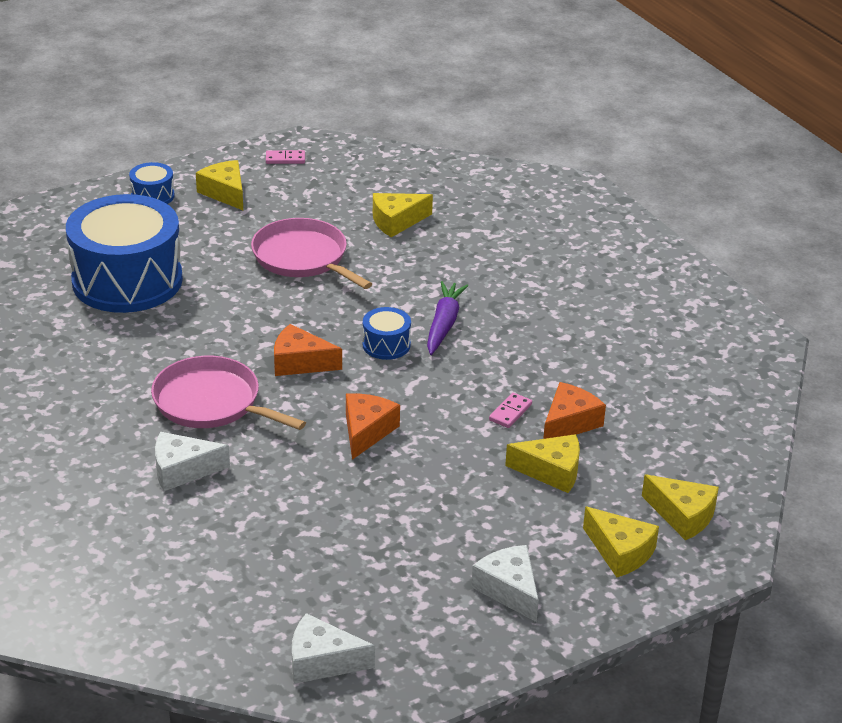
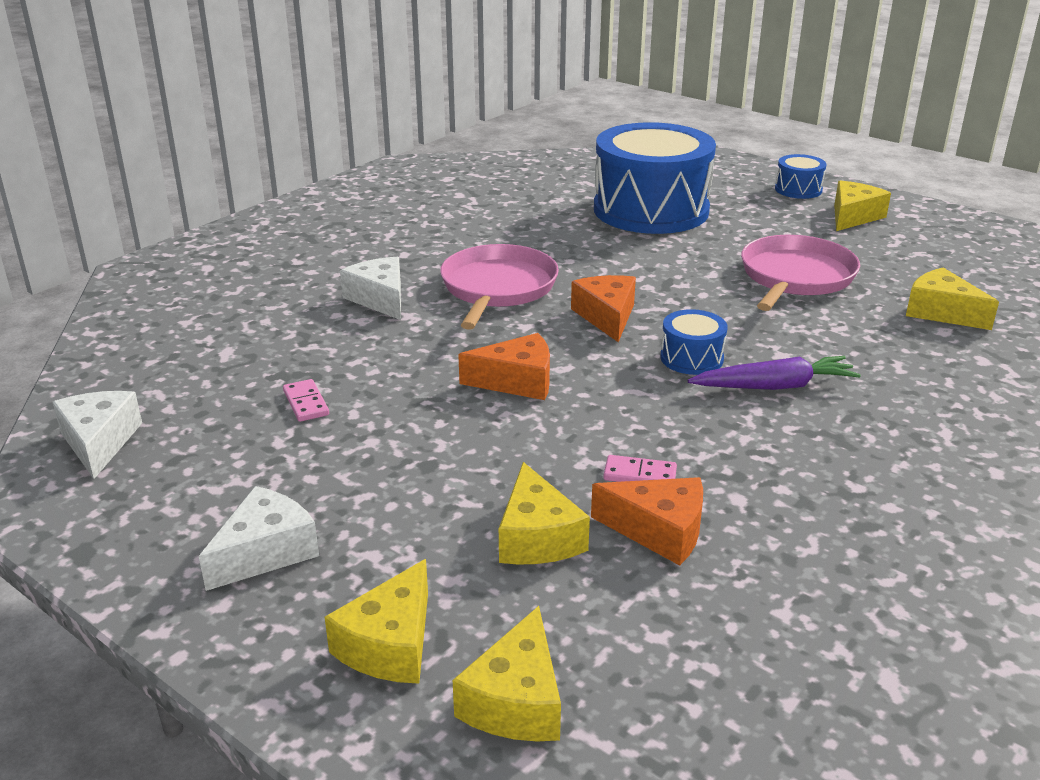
camera: 70 degrees right, 5 degrees down
(285, 159) = (960, 229): pink domino -> pink domino (306, 403)

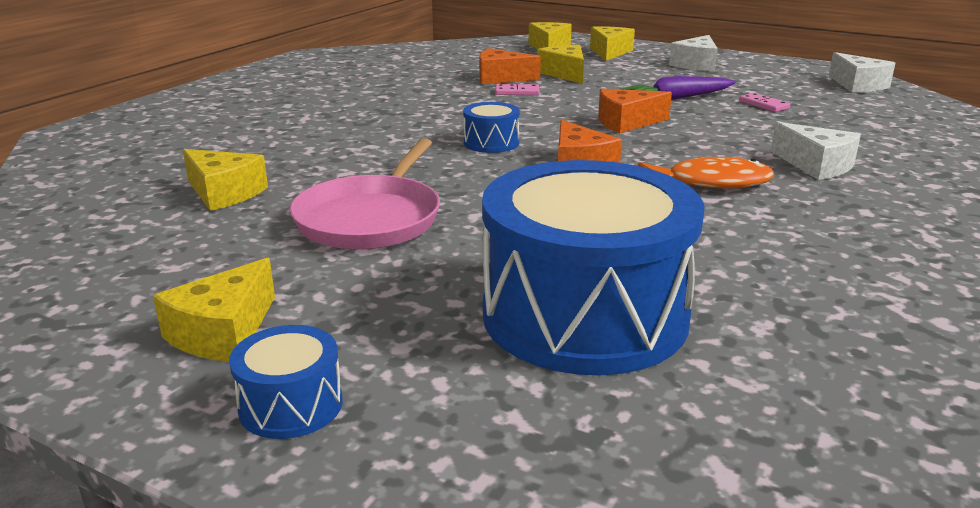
camera: 170 degrees right, 5 degrees down
(497, 288) = (711, 182): pink pan -> orange fish
(774, 386) = (422, 131): purple carrot -> purple carrot (676, 98)

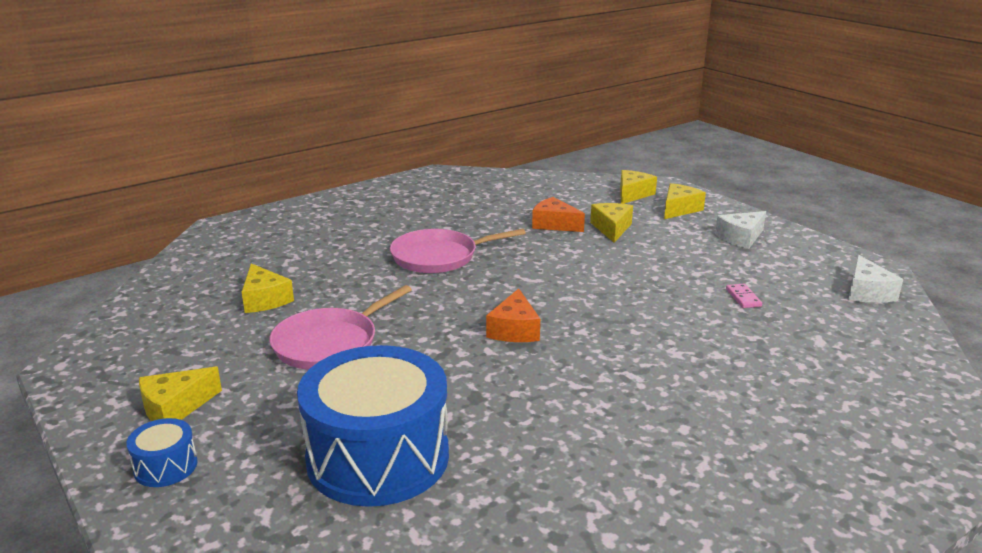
camera: 25 degrees right, 0 degrees up
(407, 120) = (439, 257): none -> pink pan
(491, 143) = (475, 292): blue drum -> none
(517, 92) = (550, 242): pink domino -> none
(626, 122) = (601, 293): orange cheese -> none
(676, 98) = (674, 275): purple carrot -> none
(711, 182) = (595, 369): orange fish -> none
(816, 165) = (703, 373): white cheese -> none

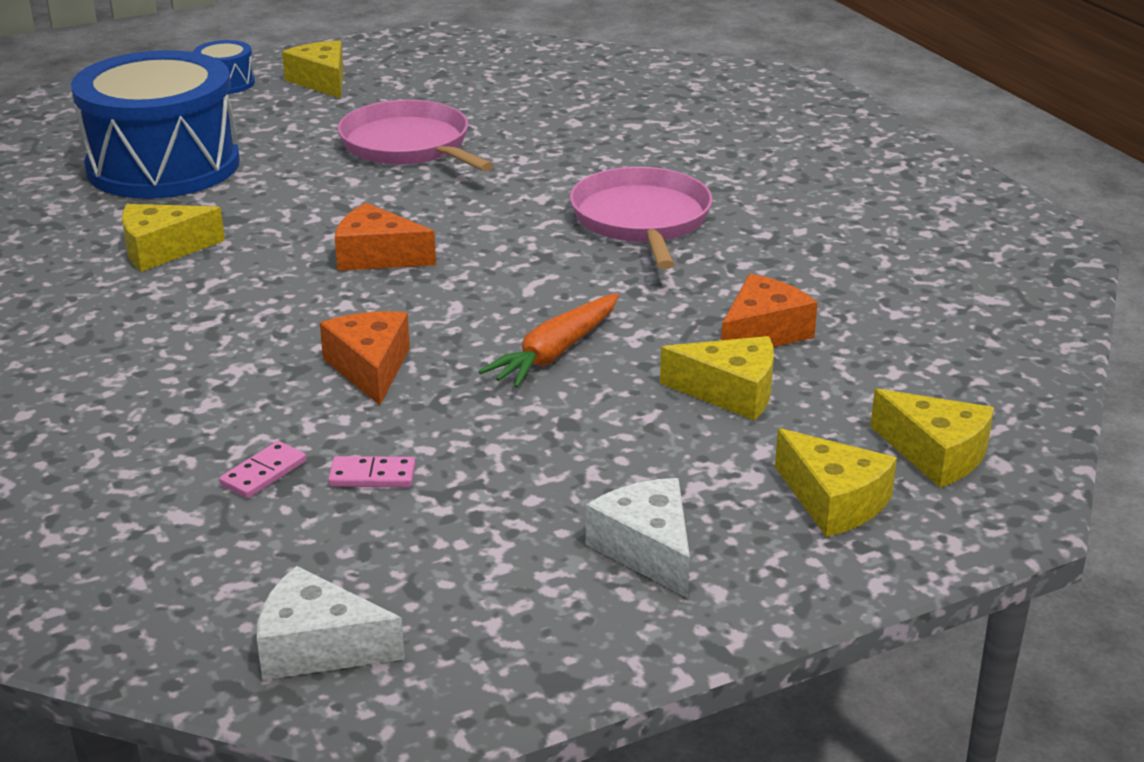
camera: 100 degrees right, 5 degrees up
(264, 299) = (543, 111): yellow cheese -> yellow cheese (162, 250)
(601, 267) = (555, 353): none -> orange carrot
(648, 312) = (370, 368): none -> orange cheese
(766, 325) = (263, 473): none -> pink domino

